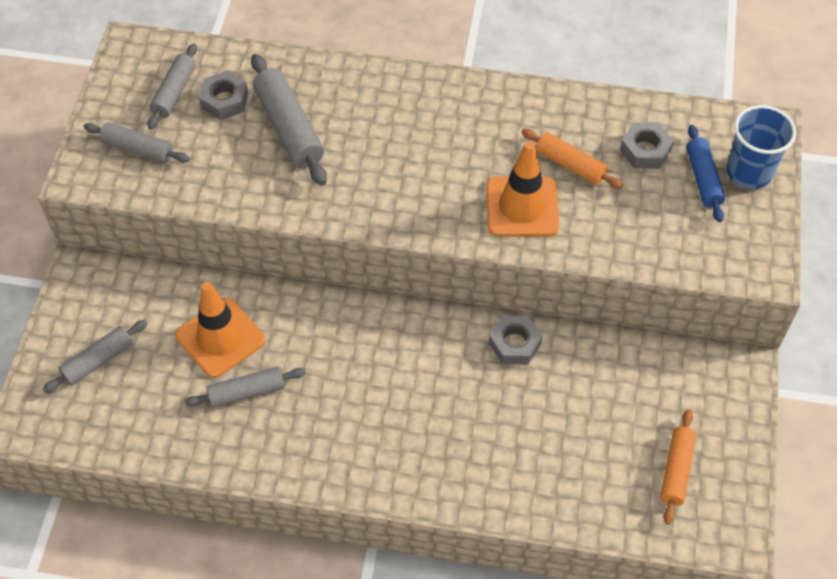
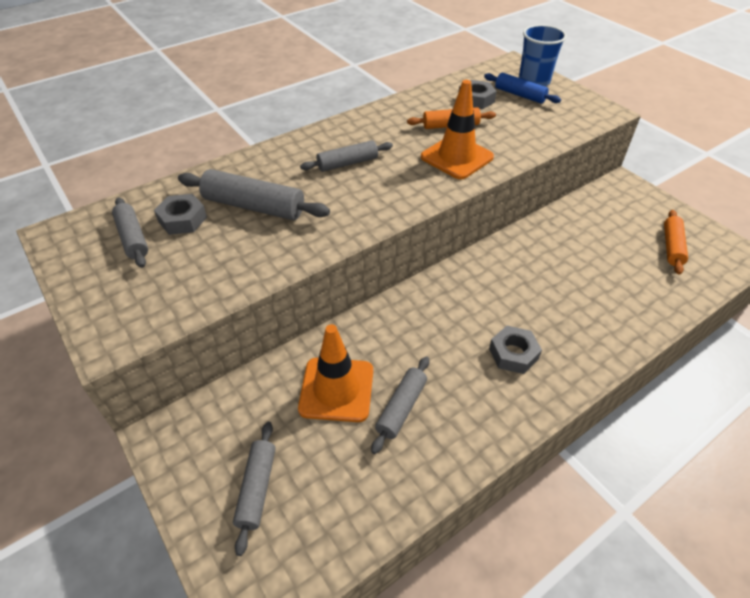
camera: 45 degrees left, 10 degrees down
(138, 149) = (144, 289): grey rolling pin -> grey rolling pin (347, 163)
(514, 344) = (514, 251): grey nut -> grey nut (513, 354)
(676, 470) = (672, 247): orange rolling pin -> orange rolling pin turned 45 degrees clockwise

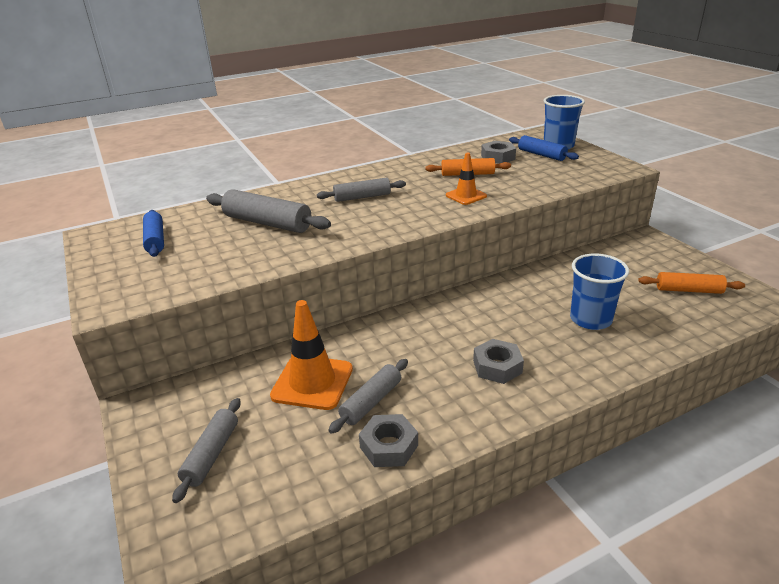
camera: 10 degrees right, 15 degrees down
(133, 238) = (155, 240): grey rolling pin -> blue rolling pin
(182, 219) = (202, 229): grey nut -> grey nut (389, 446)
(456, 157) = (466, 196): orange traffic cone -> orange traffic cone, size x0.59
(589, 289) = (590, 319): none -> blue cup
(672, 247) = (688, 290): orange rolling pin -> orange rolling pin turned 75 degrees clockwise

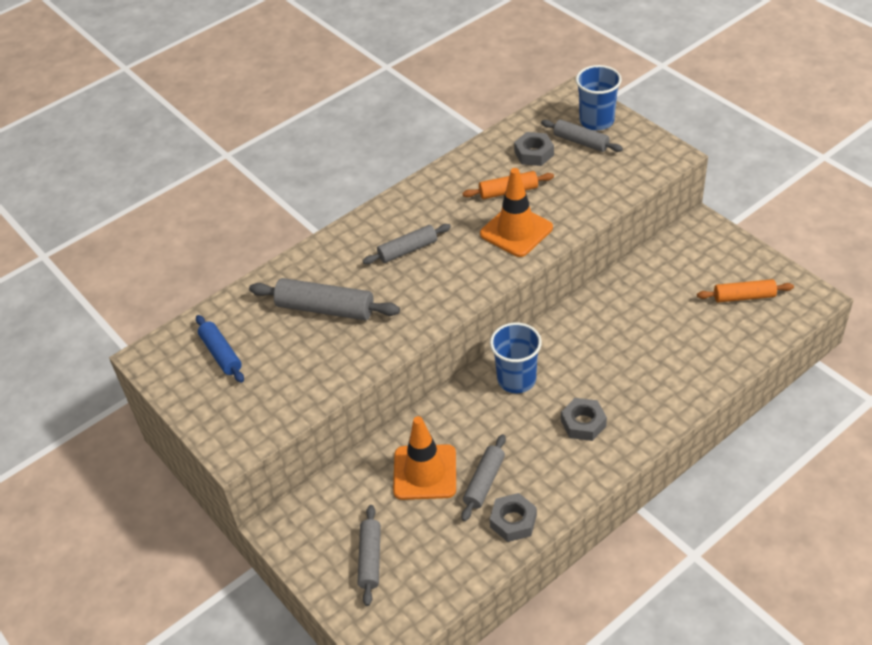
camera: 10 degrees left, 15 degrees up
(466, 196) = (516, 231): orange traffic cone -> orange traffic cone, size x1.69
(541, 155) = (581, 142): blue rolling pin -> grey rolling pin
(590, 319) = (657, 351): blue cup -> blue cup (516, 379)

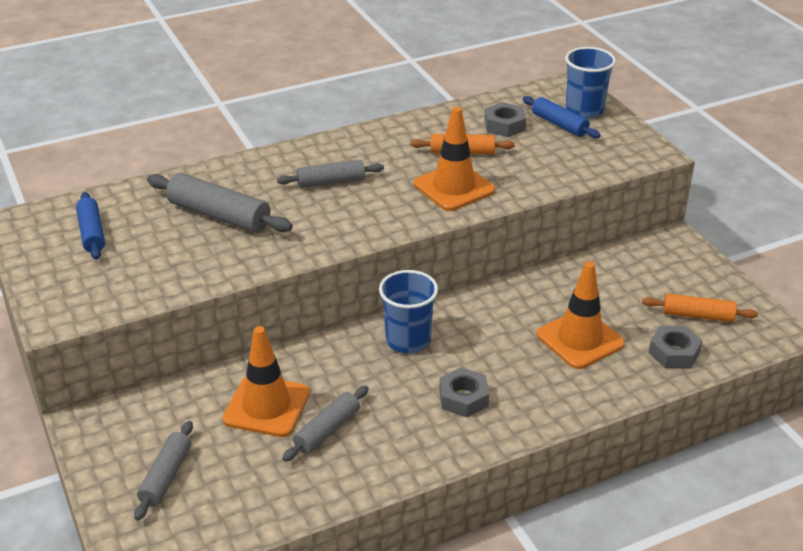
camera: 10 degrees right, 10 degrees down
(513, 521) = (341, 476): grey nut -> grey nut (674, 353)
(581, 142) = (559, 124): grey rolling pin -> blue rolling pin
(657, 343) = (580, 339): none -> orange traffic cone

